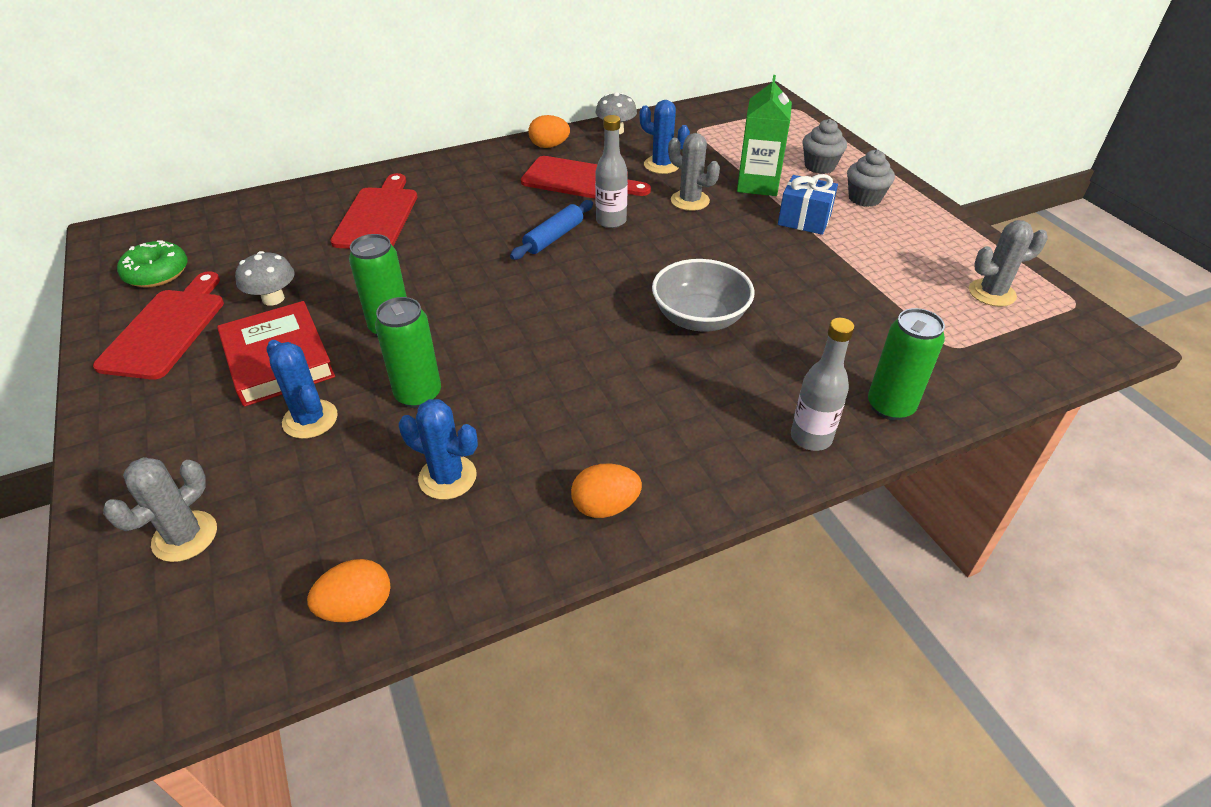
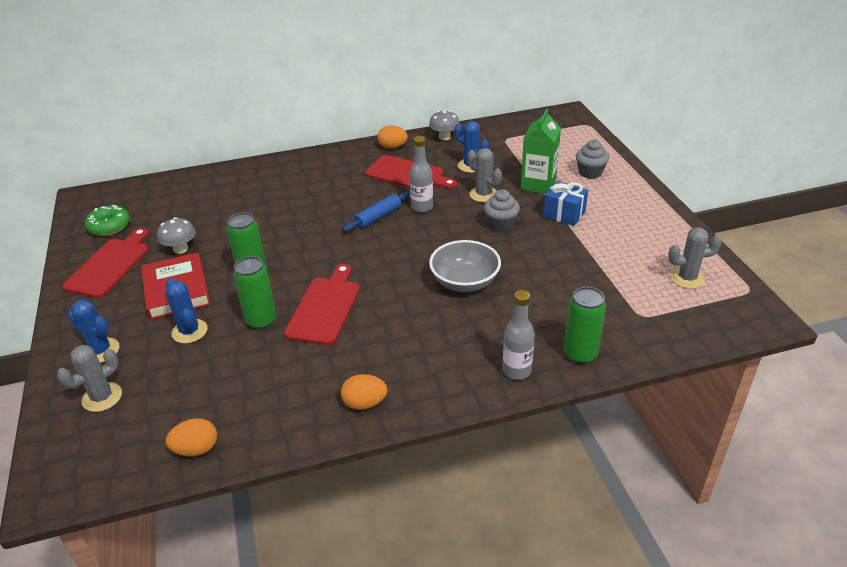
camera: 10 degrees right, 5 degrees down
(378, 216) = (260, 194): red cutting board -> red cutting board (325, 308)
(447, 477) = (268, 376): blue cactus -> blue cactus (101, 351)
(864, 198) = (616, 200): grey cupcake -> grey cupcake (501, 224)

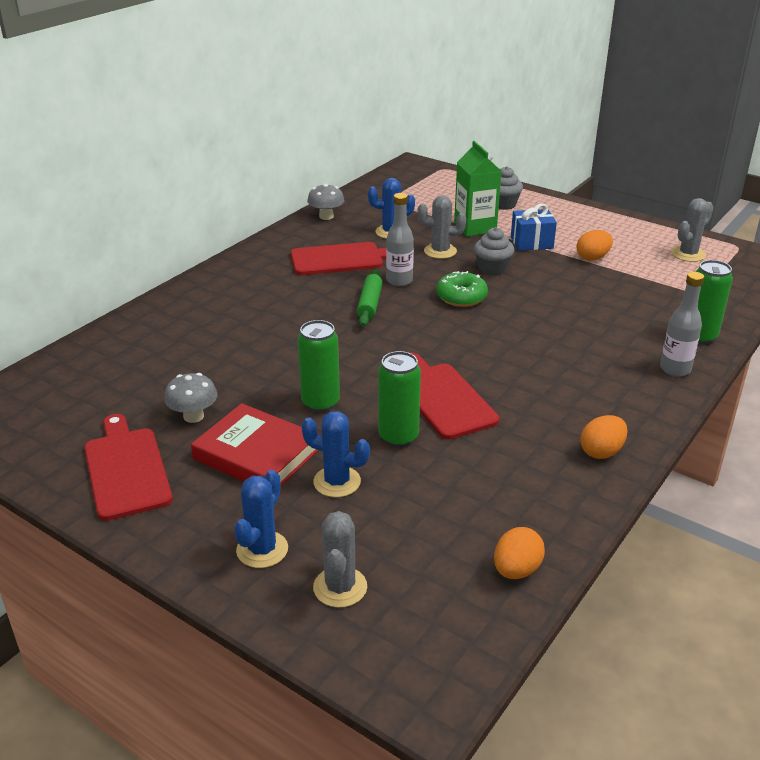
camera: 40 degrees left, 5 degrees down
(101, 351) = (262, 549): blue cactus -> blue cactus turned 60 degrees counterclockwise
(109, 226) = (55, 434): green donut -> green donut (461, 297)
(378, 217) = (369, 304): blue rolling pin -> green rolling pin
(392, 147) = (286, 241): orange egg -> orange egg (592, 258)
(464, 282) = (533, 324): grey bowl -> none

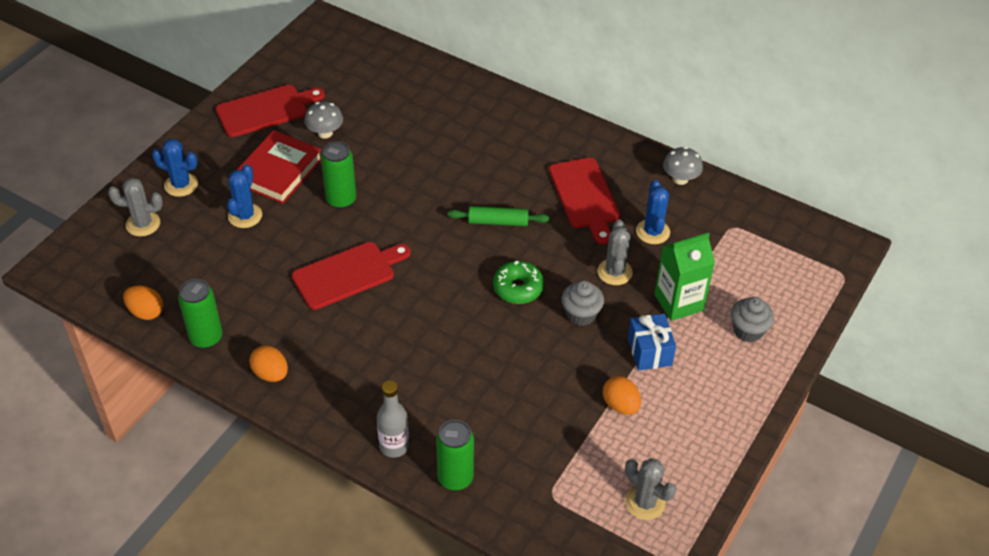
camera: 85 degrees right, 15 degrees up
(398, 437) = (296, 247): green can -> green can (206, 338)
(399, 281) = (546, 241): grey bottle -> none

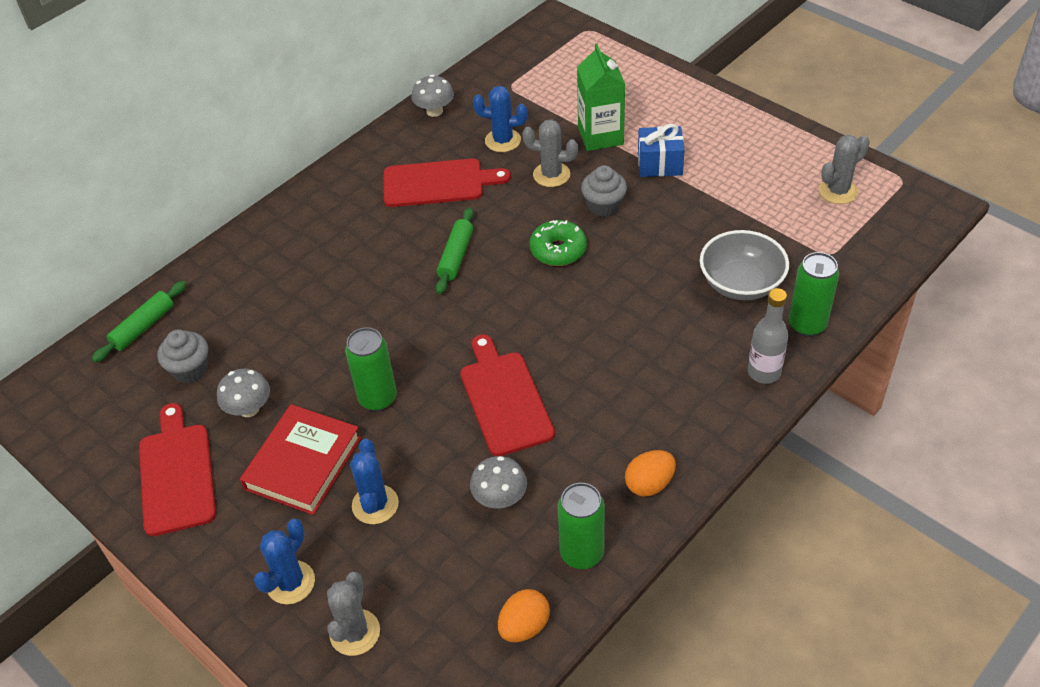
camera: 75 degrees left, 0 degrees up
(245, 216) = (375, 504): blue cactus -> blue cactus turned 60 degrees clockwise
(253, 284) = (500, 498): none -> grey mushroom
(278, 171) = (303, 463): red book -> red book turned 75 degrees clockwise
(395, 61) = (143, 327): none -> green rolling pin
(499, 424) = (741, 283): none -> grey bowl
(620, 405) = (723, 193): orange egg -> none
(748, 330) = (643, 97): grey cupcake -> grey cupcake (190, 370)

